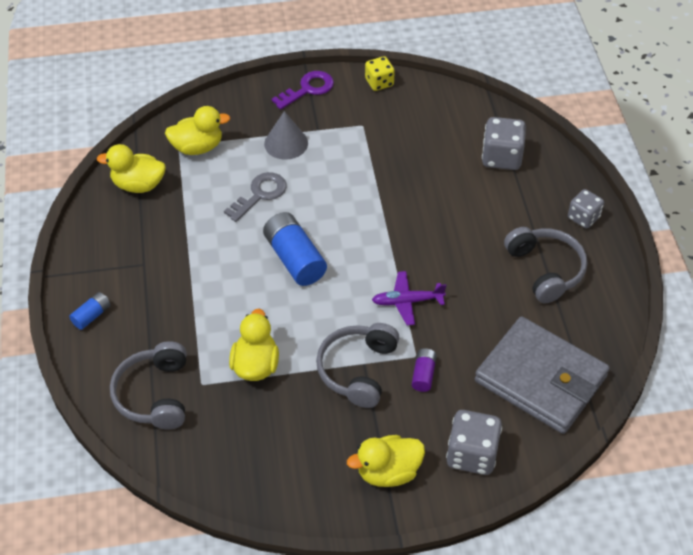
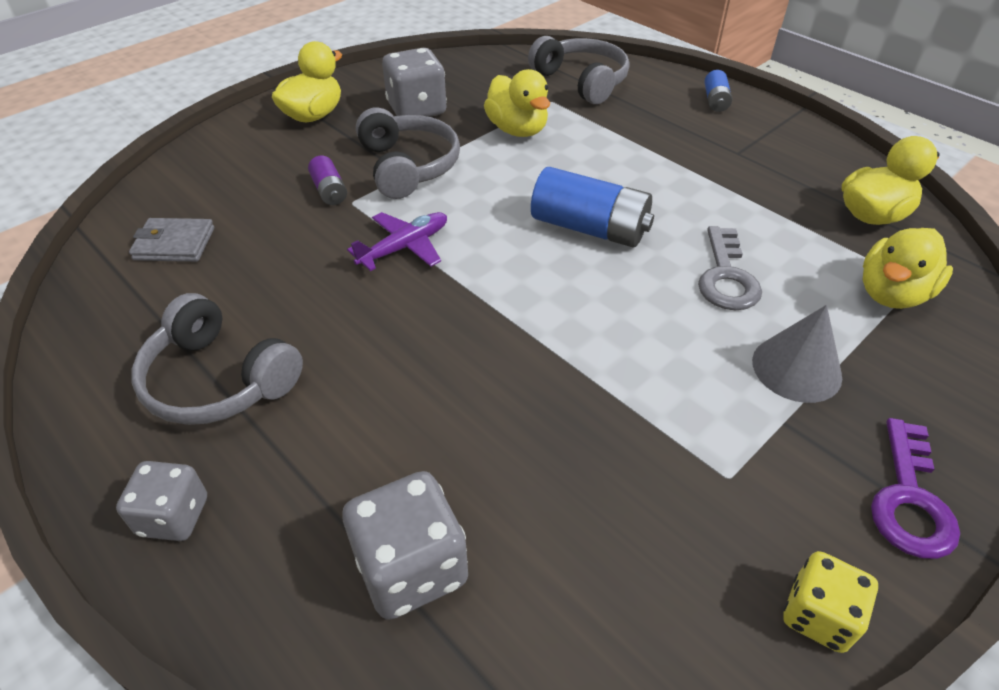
camera: 145 degrees right, 5 degrees down
(471, 454) = (232, 155): grey dice -> grey dice (417, 109)
(541, 379) = (174, 244): grey wallet -> grey wallet, size x0.44

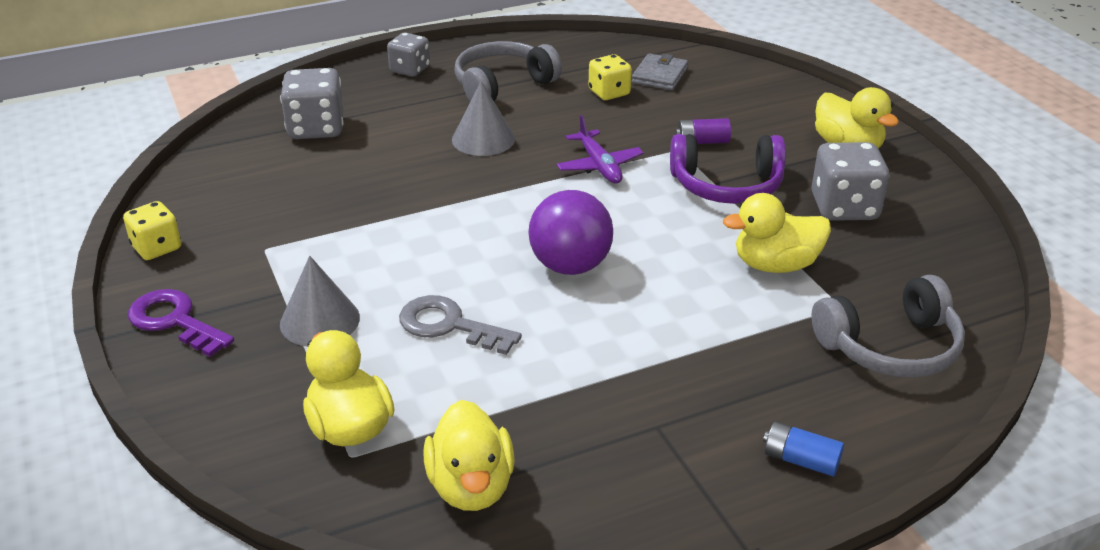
camera: 110 degrees right, 10 degrees down
(227, 275) = (609, 93): none -> yellow dice
(378, 355) = (483, 139): none -> grey cone
(408, 166) = (727, 186): grey headphones -> purple headphones
(589, 228) = (570, 266): blue battery -> purple ball

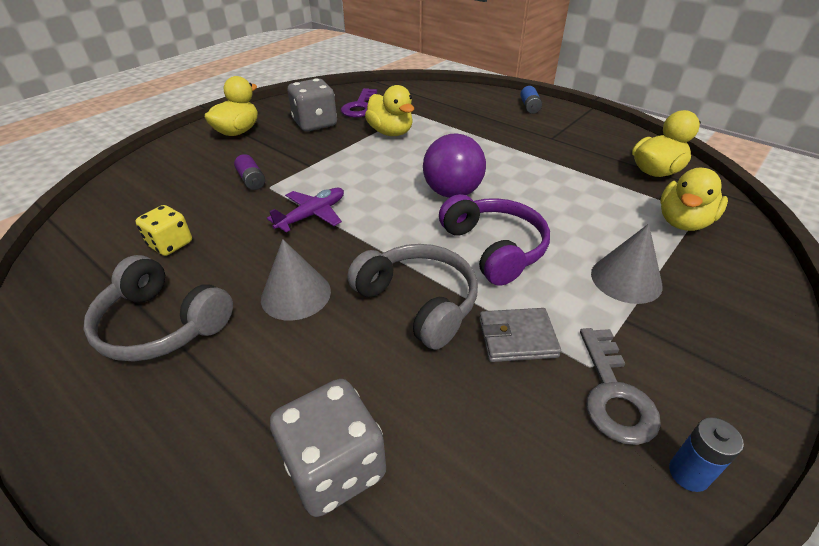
camera: 115 degrees left, 5 degrees up
(157, 248) = (688, 473): yellow dice -> blue battery
(174, 321) = (737, 370): purple key -> purple key (360, 107)
(410, 69) = (120, 442): grey dice -> none
(449, 325) = (560, 219): grey key -> grey key (614, 394)
(659, 75) = (128, 225): grey wallet -> grey wallet (517, 338)
(727, 186) = (311, 160): purple headphones -> purple headphones (494, 248)
(890, 347) = (433, 100): grey headphones -> grey headphones (418, 302)

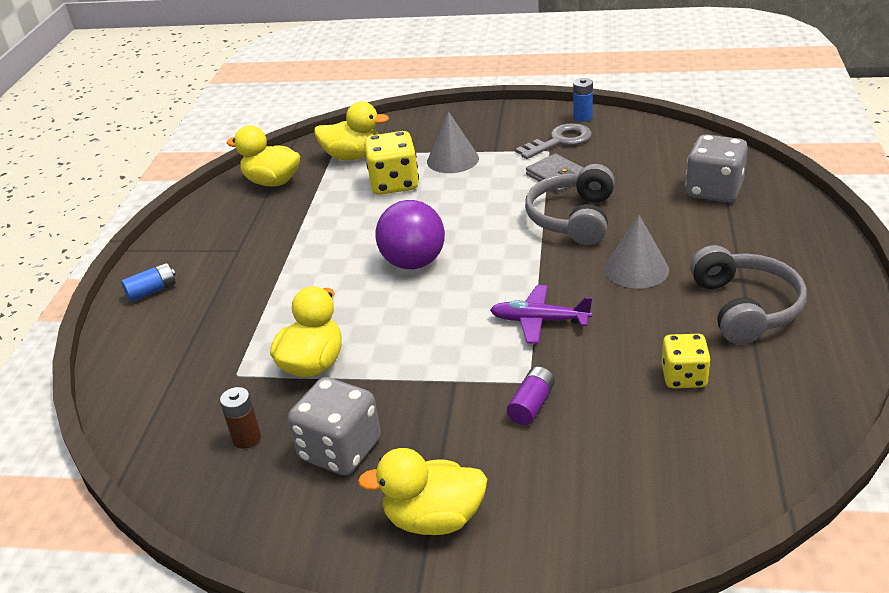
camera: 120 degrees left, 5 degrees down
(360, 107) = (246, 438): purple key -> brown battery
(494, 248) = (475, 213): purple headphones -> none
(598, 225) = (394, 184): none -> yellow dice

